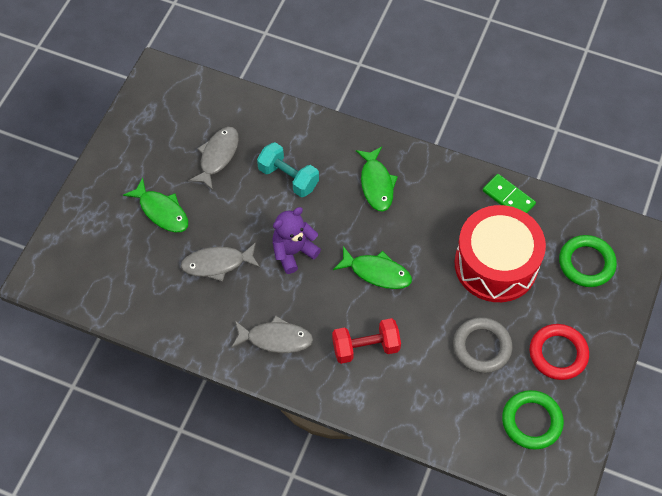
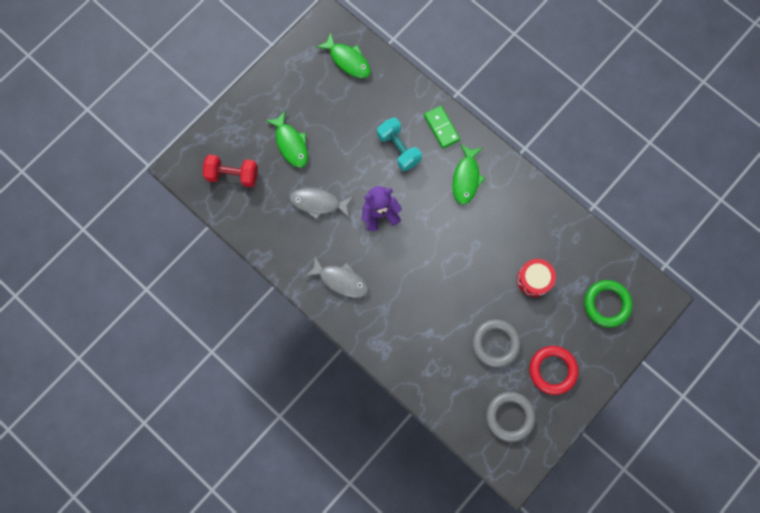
camera: 20 degrees right, 15 degrees up
(217, 156) = (350, 111): grey fish -> none
(365, 347) = (406, 312): red dumbbell -> red dumbbell (233, 175)
(377, 272) = (438, 253): green fish -> green fish (348, 60)
(496, 264) = (534, 279): red drum -> red drum, size x0.50
(508, 198) = (567, 226): green domino -> green domino (441, 128)
(531, 421) = (509, 416): green ring -> grey ring

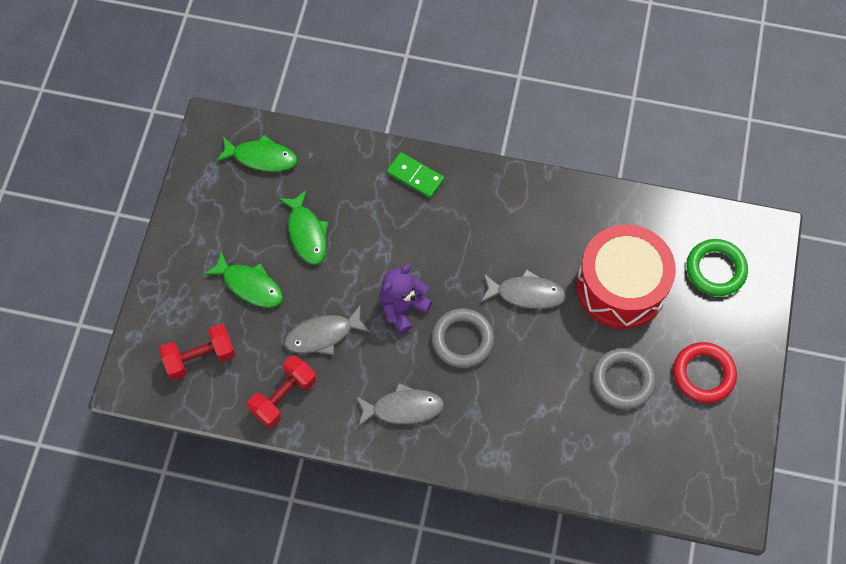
camera: 30 degrees left, 10 degrees down
(270, 230) = (284, 397): none -> red dumbbell
(398, 149) = (380, 225): turquoise dumbbell -> none
(466, 178) = (477, 216): green fish -> green fish (307, 233)
(467, 249) = (526, 293): none -> grey fish
(509, 416) = (689, 452): grey ring -> grey ring (462, 340)
(534, 279) = (621, 286): red drum -> red drum, size x1.99

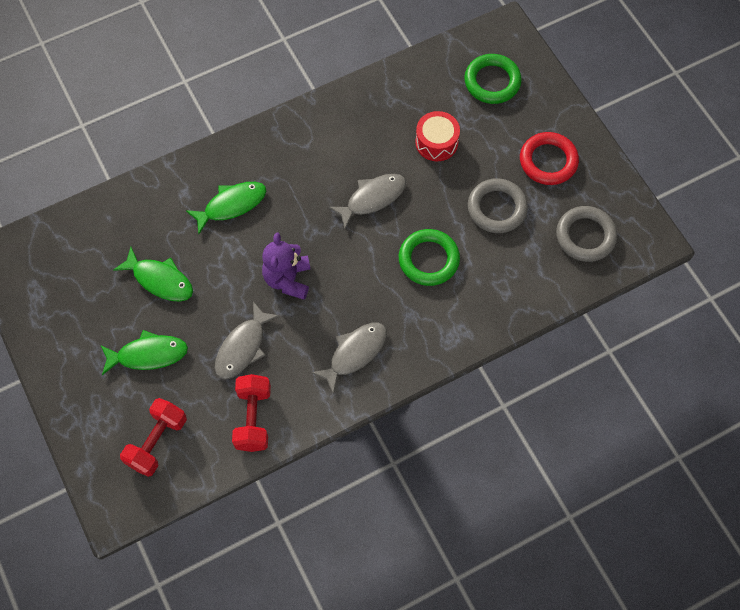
camera: 40 degrees left, 0 degrees up
(261, 157) = (69, 249): green fish -> green fish (231, 205)
(415, 176) = (210, 174): green domino -> none
(462, 340) = (355, 268): grey ring -> grey ring (585, 236)
(528, 379) = (428, 259): none -> green ring
(621, 286) = (436, 142): red drum -> red drum, size x0.50

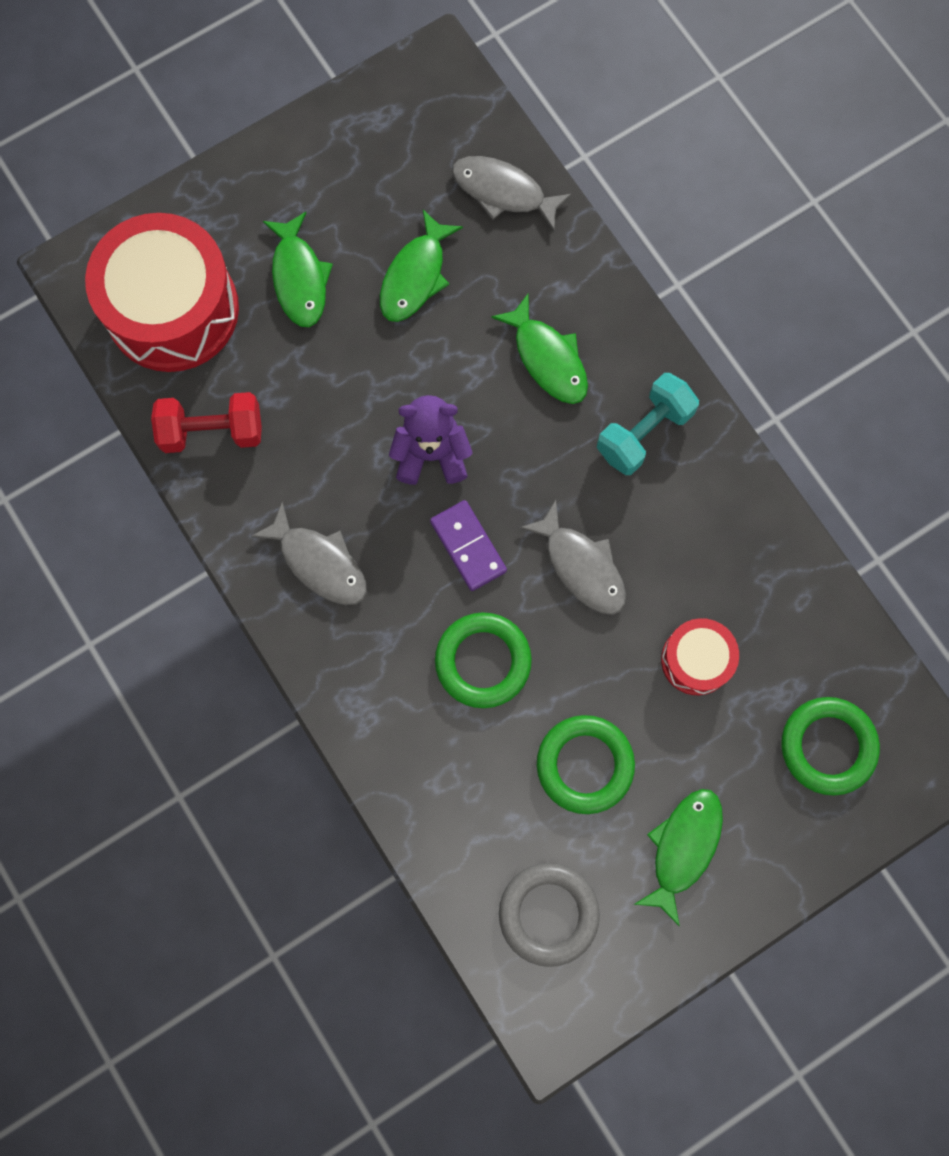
camera: 85 degrees right, 10 degrees up
(157, 442) = (172, 309): red dumbbell -> red drum
(243, 347) = (318, 404): grey fish -> grey fish (503, 192)
(289, 155) = (644, 432): none -> turquoise dumbbell
(353, 262) = (468, 546): none -> purple domino
(497, 208) = (585, 765): grey ring -> green ring
(548, 161) = (683, 848): red ring -> green fish

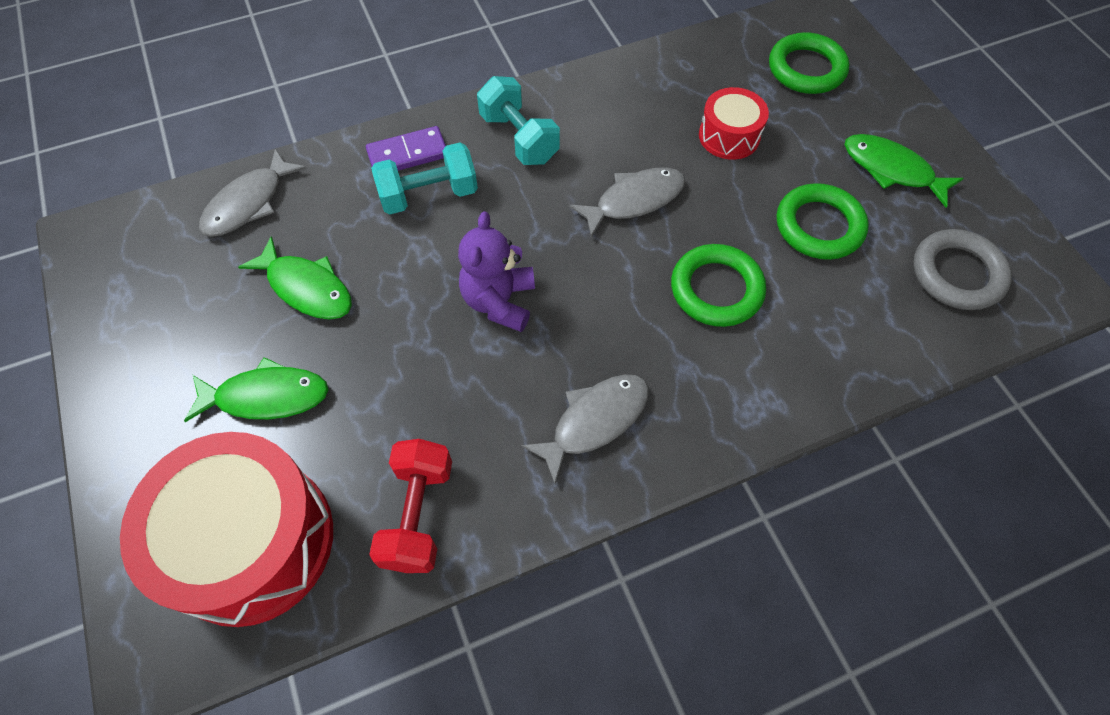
camera: 80 degrees left, 15 degrees down
(468, 546) = (600, 284): purple domino -> purple domino (407, 154)
(547, 358) = (429, 195): green fish -> turquoise dumbbell

